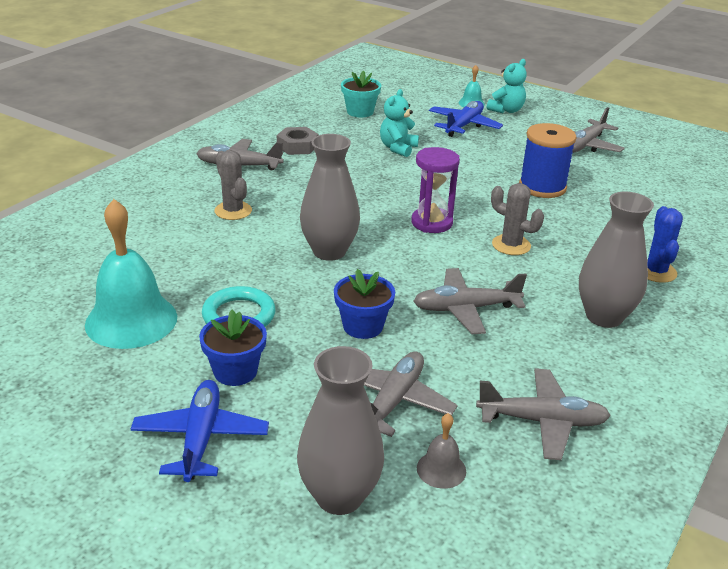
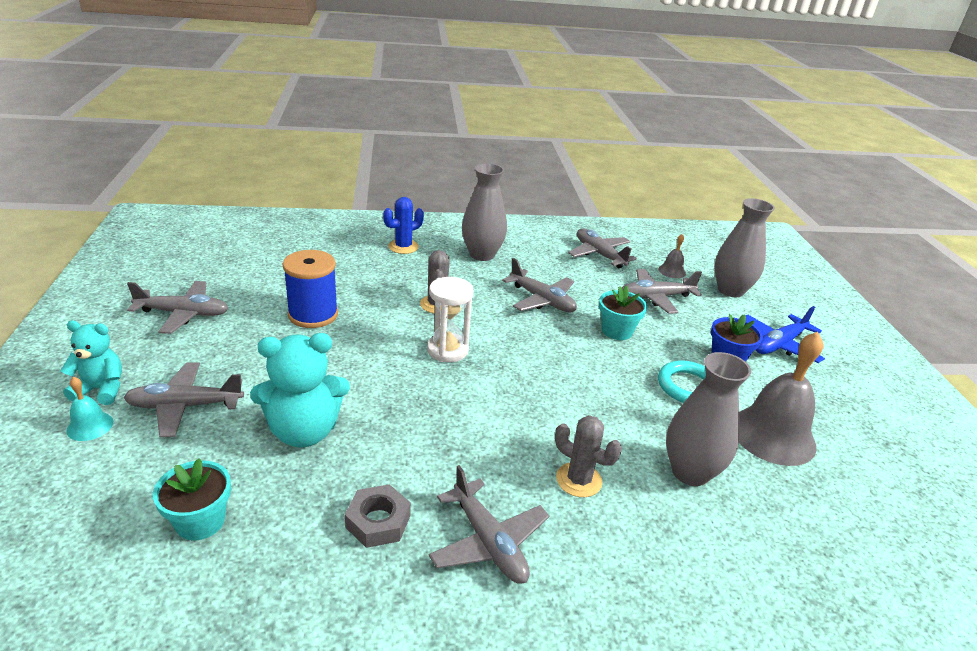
camera: 130 degrees left, 0 degrees up
(131, 320) = (773, 435): turquoise bell -> grey bell
(233, 211) = (578, 480): grey cactus -> grey cactus turned 75 degrees counterclockwise
(329, 251) = (559, 384): grey vase -> grey vase (690, 472)
(363, 326) = (616, 331): blue flower pot -> turquoise flower pot
(398, 148) = (304, 431): turquoise teddy bear -> turquoise teddy bear, size x1.59
(431, 223) = (447, 350): purple hourglass -> white hourglass
(464, 125) = (185, 406): blue plane -> grey plane

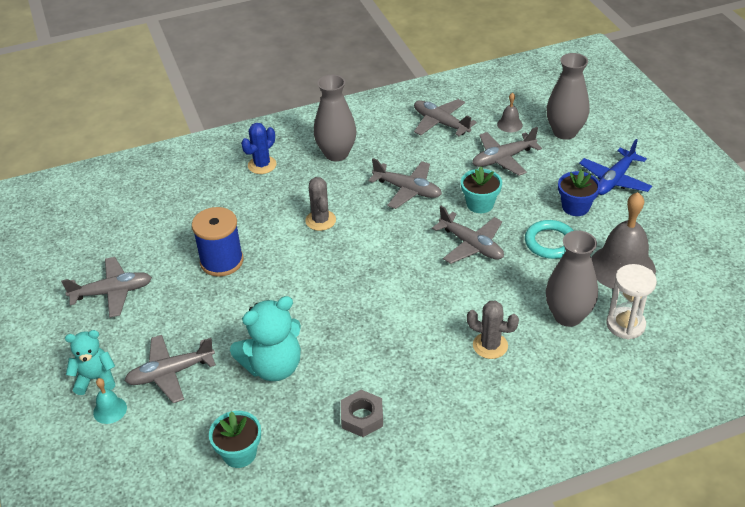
camera: 10 degrees left, 10 degrees up
(447, 350) = (349, 263): white hourglass -> white hourglass (625, 325)
(488, 542) = (443, 409): grey plane -> grey plane (471, 245)

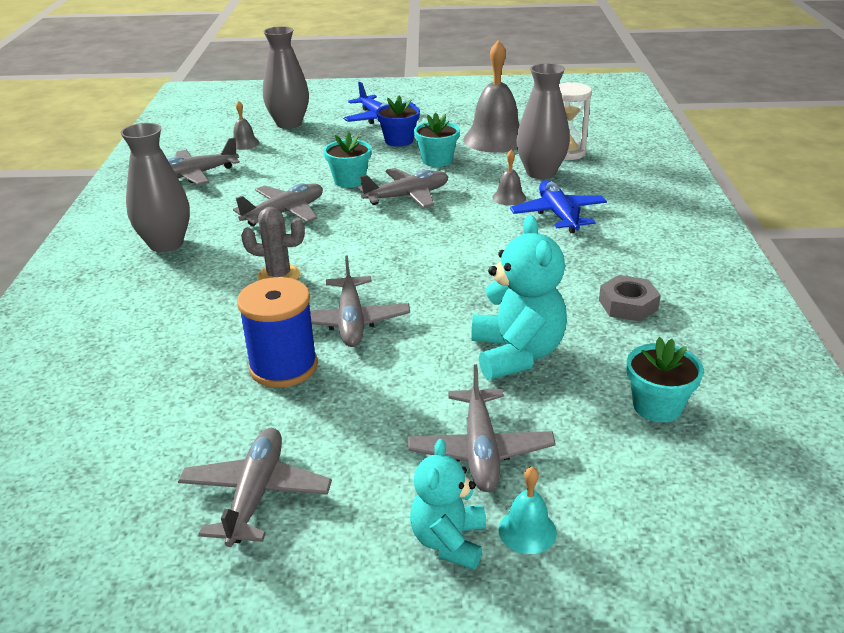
camera: 70 degrees left, 10 degrees down
(262, 165) = (118, 301): blue cactus -> none
(490, 345) = (558, 215): grey cactus -> blue plane
(503, 159) = (293, 156): grey plane -> grey plane (351, 321)
(505, 306) = (509, 197): none -> grey bell
(550, 242) = (437, 160): turquoise ring -> turquoise flower pot

